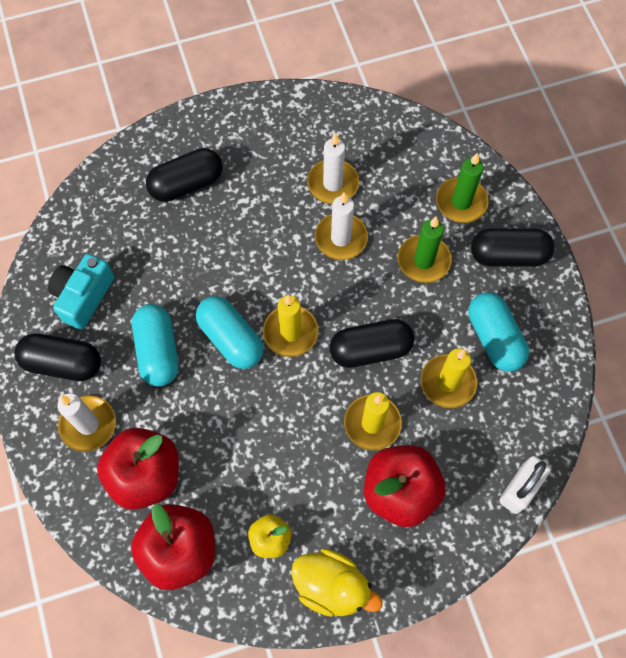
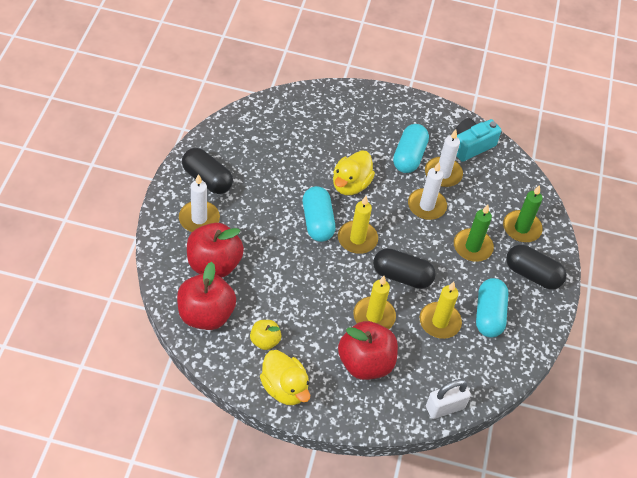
camera: 25 degrees right, 15 degrees down
(83, 296) = (244, 151): turquoise camera -> turquoise camera (471, 146)
(158, 351) = (268, 204): turquoise capsule -> turquoise capsule (409, 156)
(186, 184) = (349, 126): black capsule -> none
(238, 264) = (350, 185): none -> yellow duck

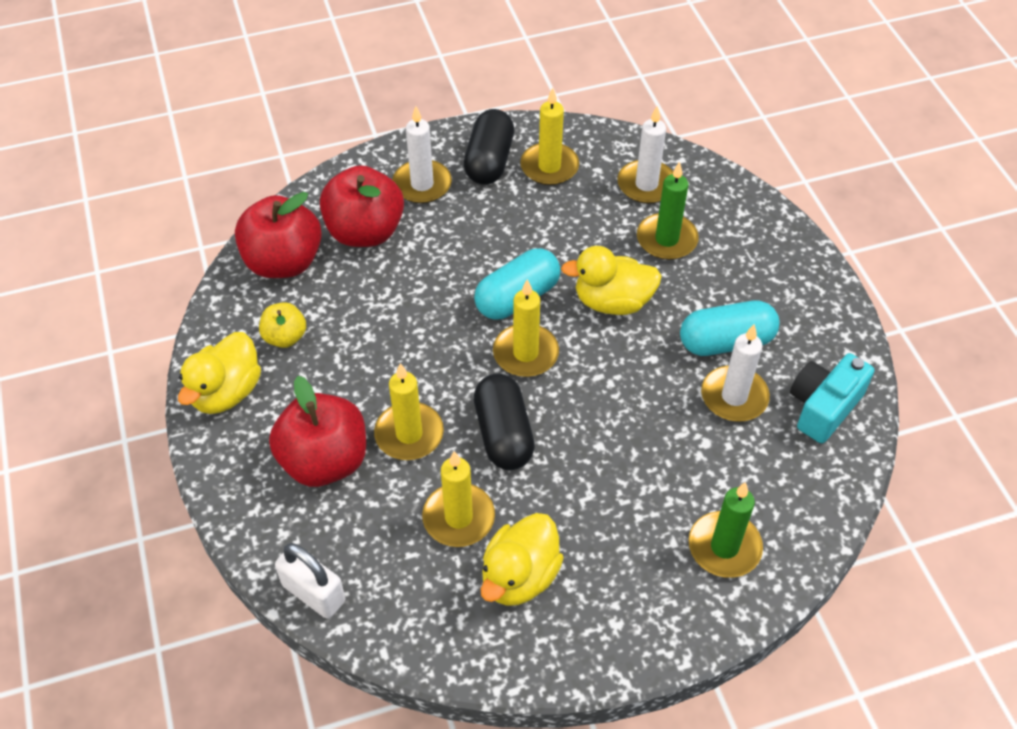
camera: 65 degrees right, 0 degrees up
(234, 156) = (549, 167): none -> yellow candle
(426, 206) = (655, 404): white candle -> white candle (646, 185)
(471, 146) = (823, 407): turquoise camera -> turquoise camera turned 75 degrees counterclockwise
(472, 247) = (630, 497): green candle -> green candle (666, 239)
(489, 315) = (519, 576): turquoise capsule -> yellow duck
(532, 274) = (645, 603): black capsule -> none

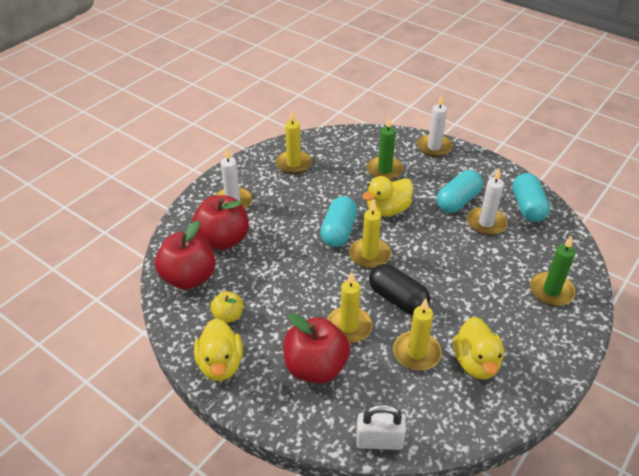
camera: 35 degrees left, 10 degrees down
(489, 161) = (259, 175): black capsule -> none
(646, 185) = (350, 151): white candle -> white candle (434, 147)
(823, 407) = (527, 207): turquoise camera -> turquoise capsule

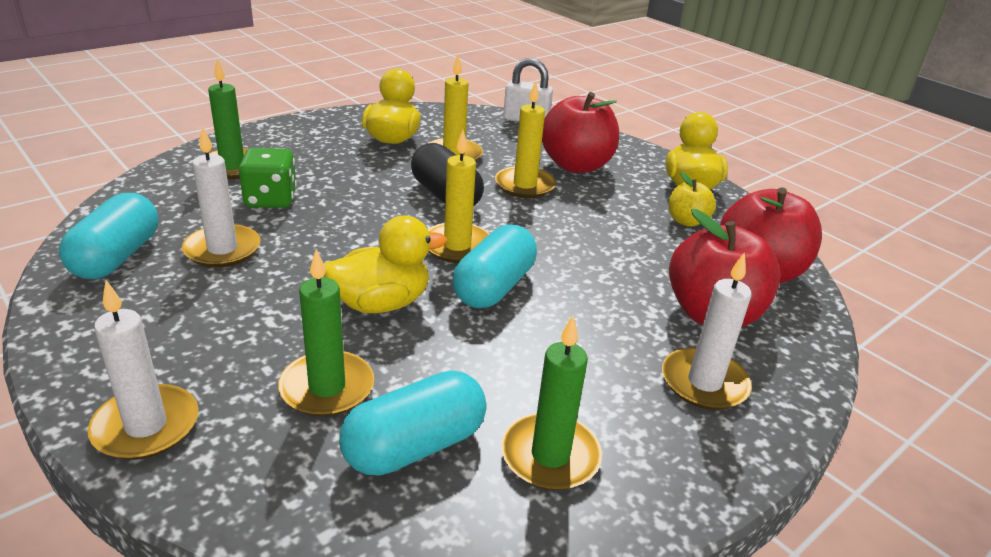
camera: 170 degrees left, 10 degrees down
(293, 164) = (550, 456): yellow candle -> green candle
(457, 201) = (232, 291): turquoise capsule -> turquoise capsule (414, 446)
(498, 266) = (271, 199): none -> green dice

